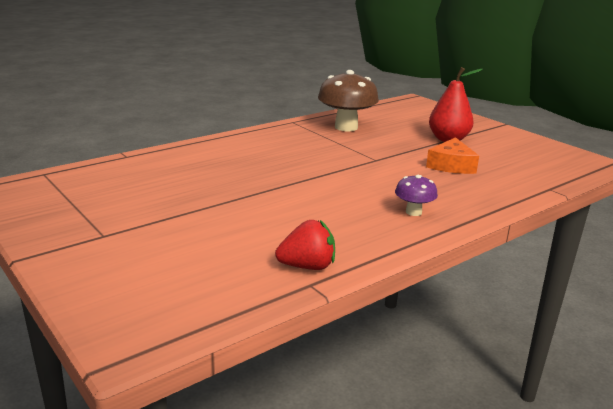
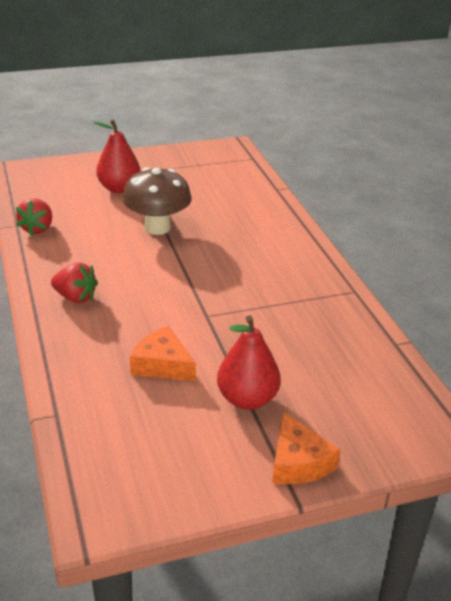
camera: 110 degrees right, 10 degrees up
(163, 236) = (119, 188): none -> red pear
(346, 127) = (322, 326): brown mushroom -> brown mushroom (157, 228)
(413, 212) = (75, 297): purple mushroom -> red strawberry
(478, 125) = (298, 462): none -> orange cheese

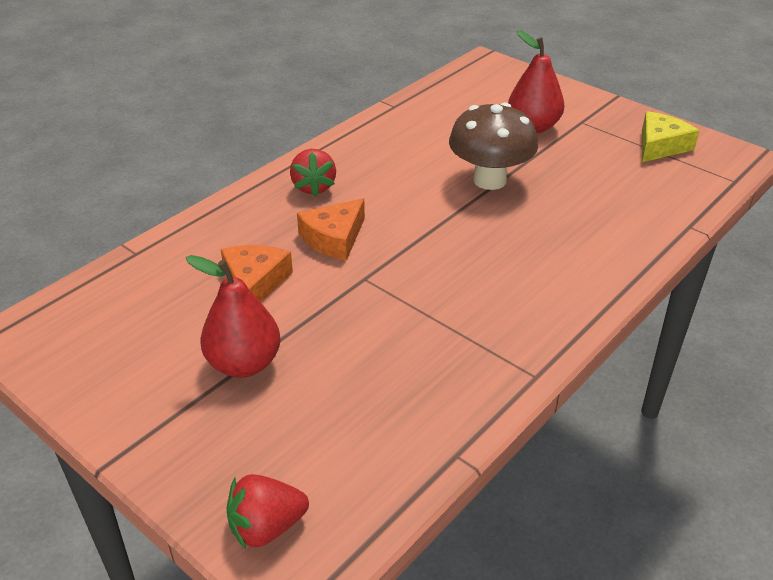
camera: 60 degrees right, 5 degrees up
(37, 229) = (401, 118): red strawberry -> red strawberry (266, 527)
(194, 161) = (660, 146): none -> yellow cheese
(298, 462) = (167, 442): orange cheese -> orange cheese (334, 238)

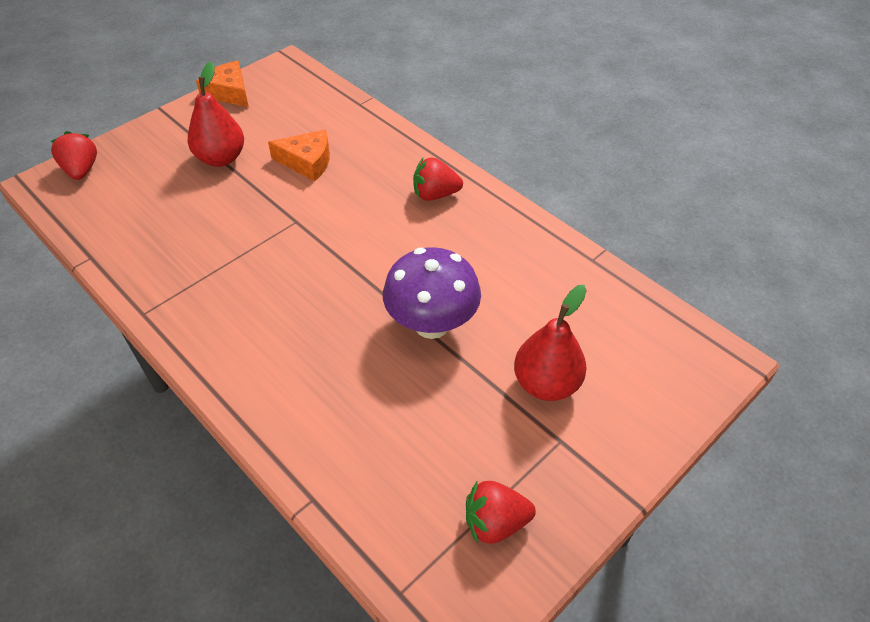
camera: 95 degrees right, 10 degrees up
(334, 238) = (354, 205): orange cheese -> orange cheese (229, 92)
(489, 180) = (432, 324): brown mushroom -> purple mushroom
(660, 146) = (495, 523): yellow cheese -> red strawberry

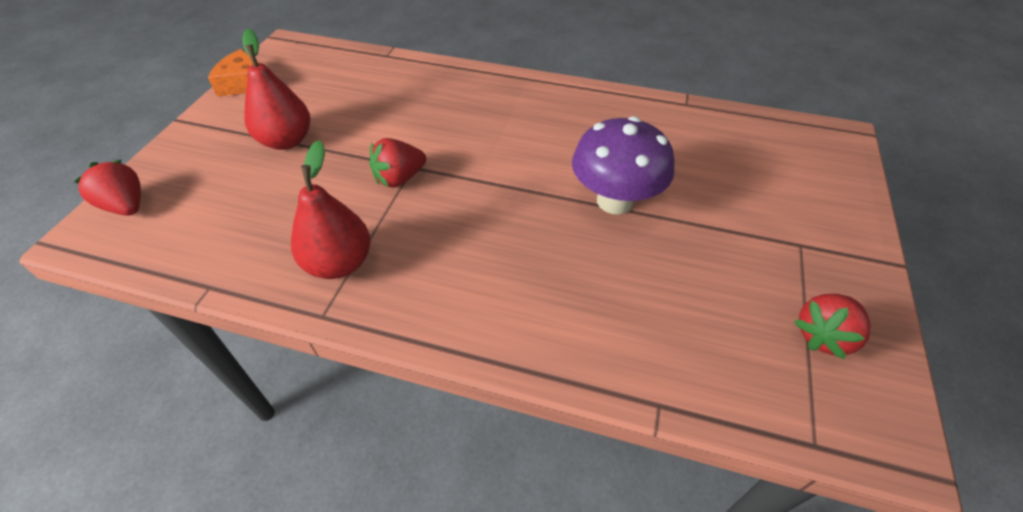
camera: 30 degrees left, 0 degrees up
(307, 162) = (379, 115): orange cheese -> none
(435, 194) = (520, 101): red strawberry -> red strawberry (399, 178)
(546, 384) = (747, 206): red pear -> red pear (339, 263)

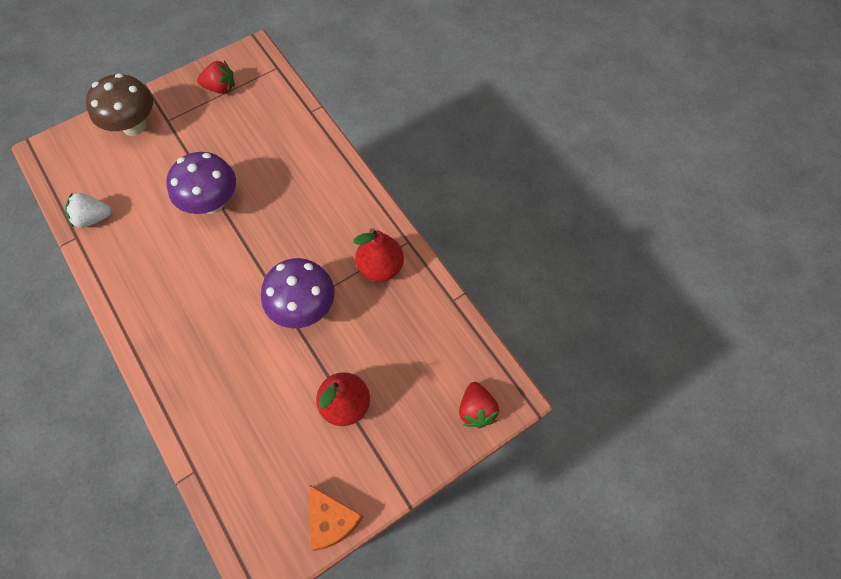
camera: 140 degrees left, 15 degrees up
(399, 178) = (304, 308): red strawberry -> purple mushroom
(698, 122) = (93, 218): none -> white strawberry
(818, 213) = (134, 126): none -> brown mushroom

